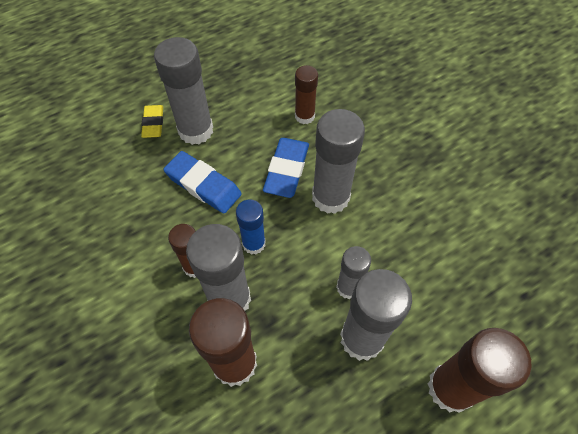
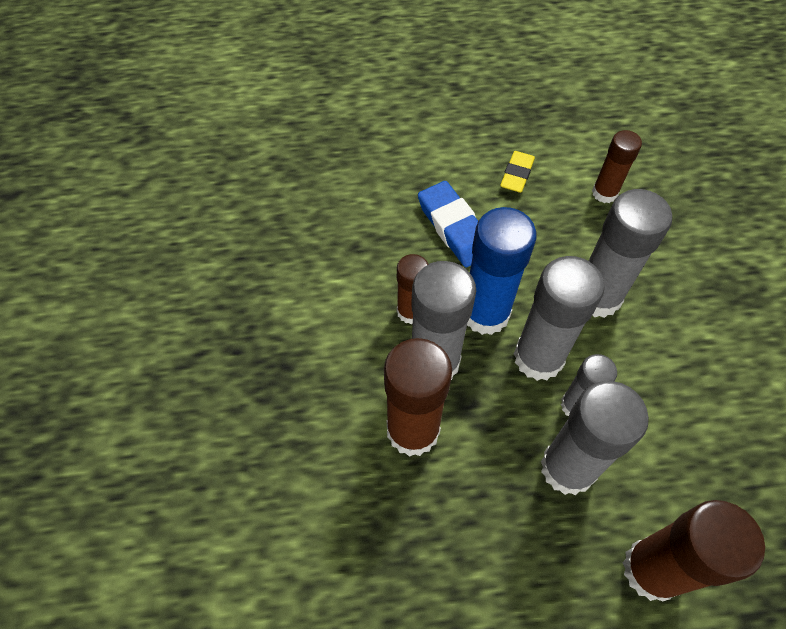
camera: 25 degrees right, 0 degrees up
(153, 123) = (426, 140): yellow eraser -> yellow eraser (517, 174)
(195, 130) = (470, 164): grey glue stick -> grey glue stick (538, 357)
(254, 244) = (485, 313): blue glue stick -> blue glue stick, size x1.71
(286, 170) = (557, 246): blue eraser -> none

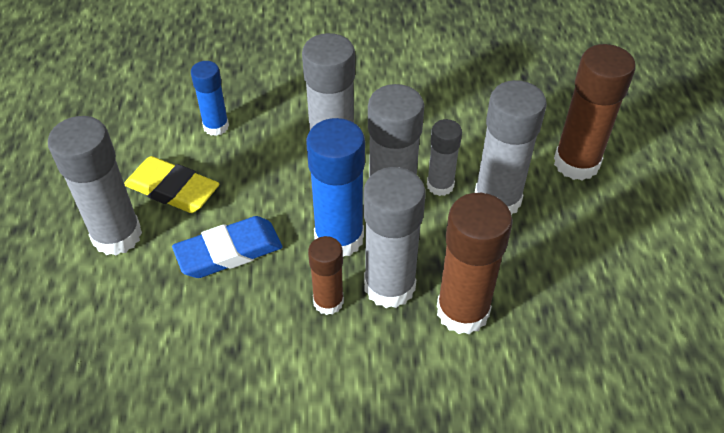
camera: 85 degrees left, 10 degrees down
(458, 147) = (117, 235): none -> grey glue stick
(517, 174) = (172, 189): yellow eraser -> yellow eraser, size x1.57
(604, 193) = (216, 126): brown glue stick -> blue glue stick

